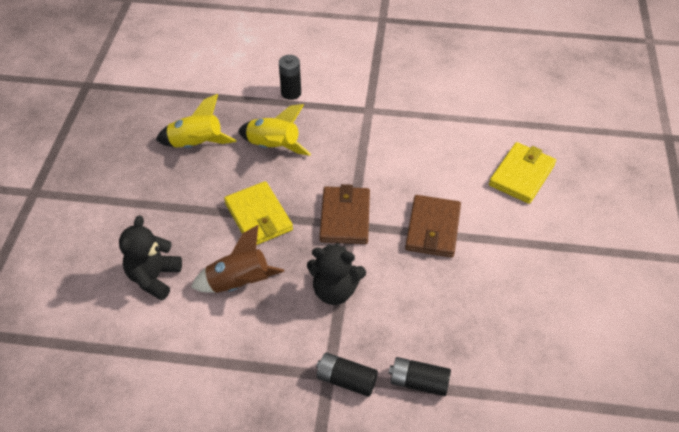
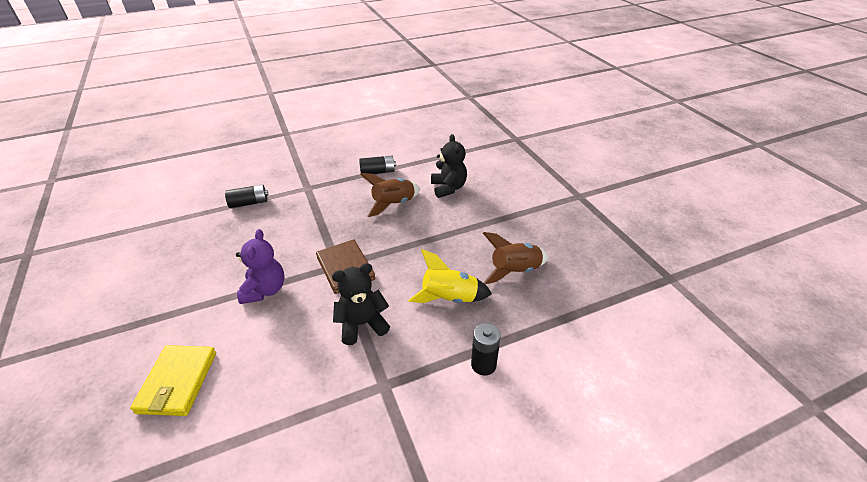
camera: 150 degrees right, 10 degrees down
(197, 144) = (514, 271): yellow rocket -> brown rocket
(258, 216) = (413, 242): yellow wallet -> none
(335, 290) = (326, 223): black teddy bear -> black teddy bear (362, 324)
(346, 380) = (295, 189): black battery -> black battery (378, 172)
(433, 228) = (265, 290): brown wallet -> purple teddy bear

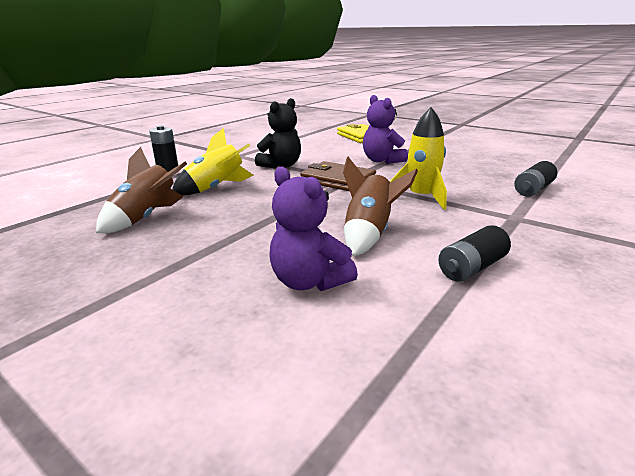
camera: 150 degrees right, 15 degrees down
(323, 222) = (421, 197): none -> yellow rocket
(448, 188) = (309, 281): black teddy bear -> purple teddy bear

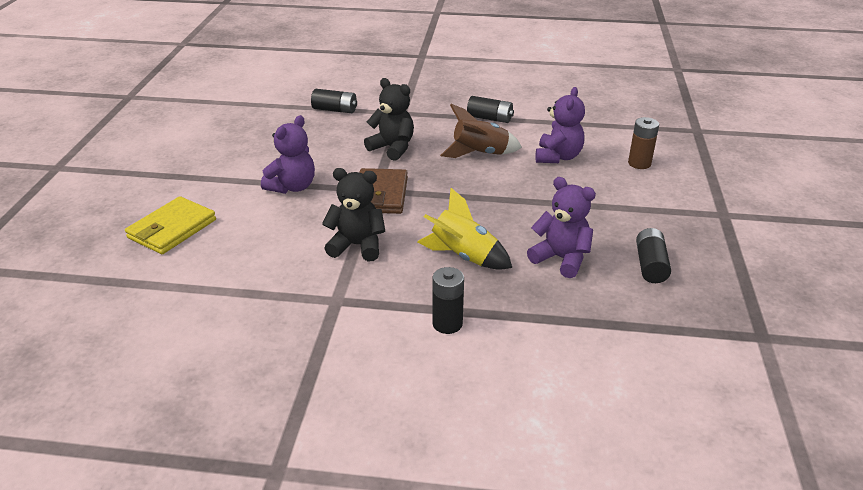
camera: 120 degrees left, 10 degrees up
(55, 252) = (650, 265): none -> black battery
(147, 217) = (561, 259): brown rocket -> purple teddy bear
(202, 354) = (639, 163): none -> brown battery
(421, 197) = (392, 148): yellow rocket -> black teddy bear

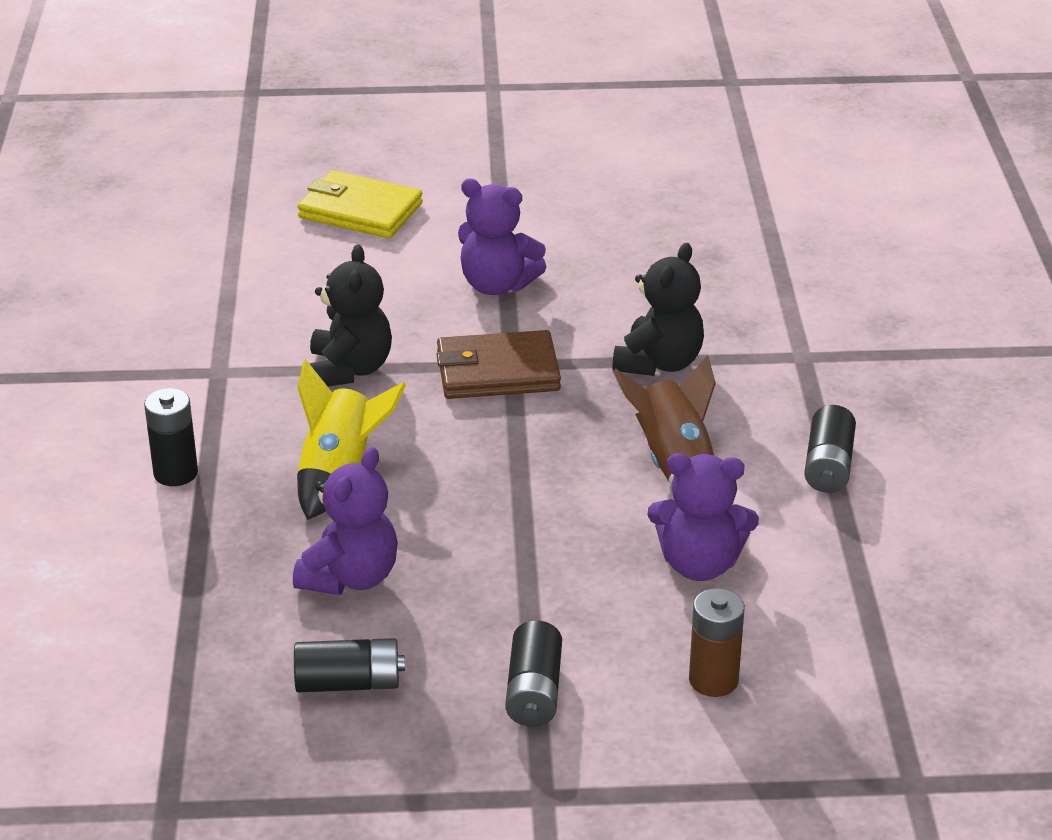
camera: 80 degrees right, 0 degrees up
(335, 110) = (777, 281): black battery -> black battery (533, 691)

